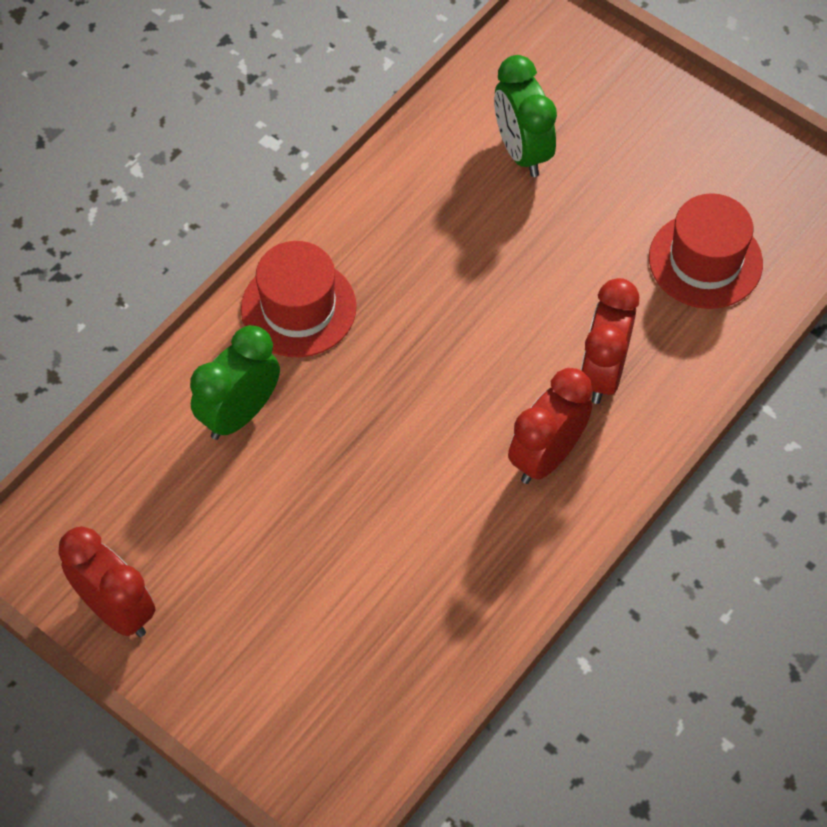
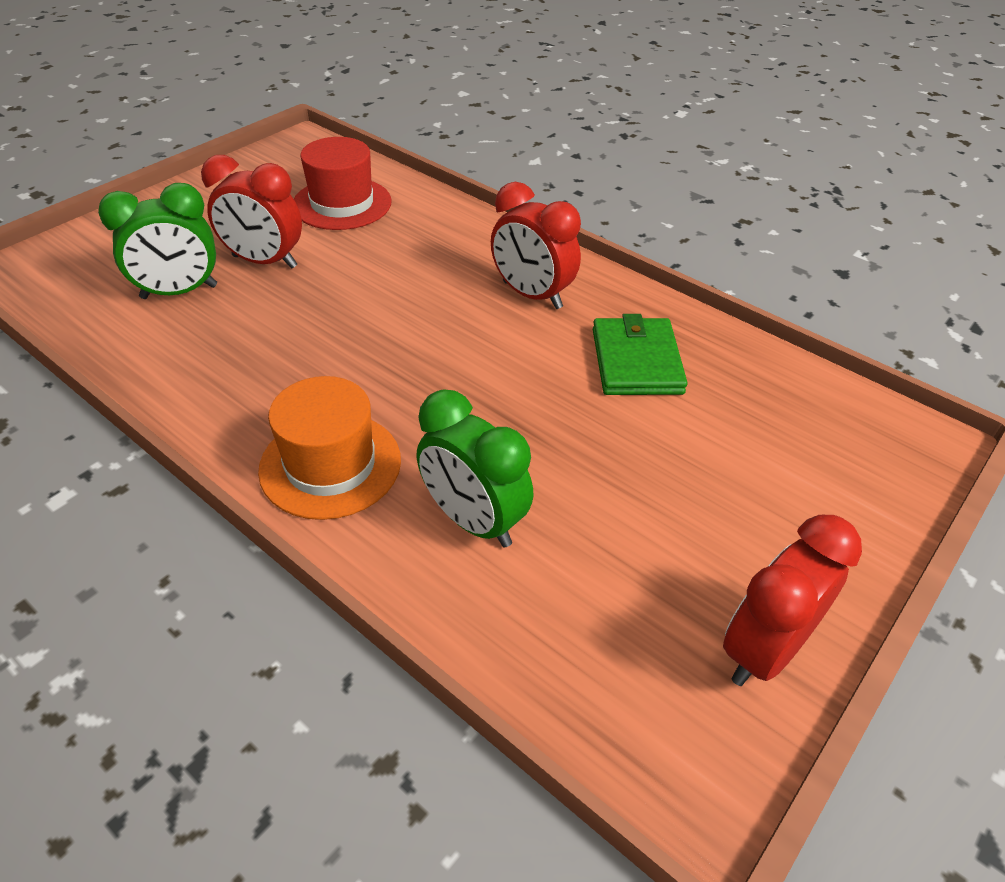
camera: 90 degrees left, 15 degrees down
(298, 308) = (330, 465): red hat -> orange hat
(443, 550) = (636, 361): none -> green wallet
(603, 372) = (446, 260): red clock -> red clock (264, 262)

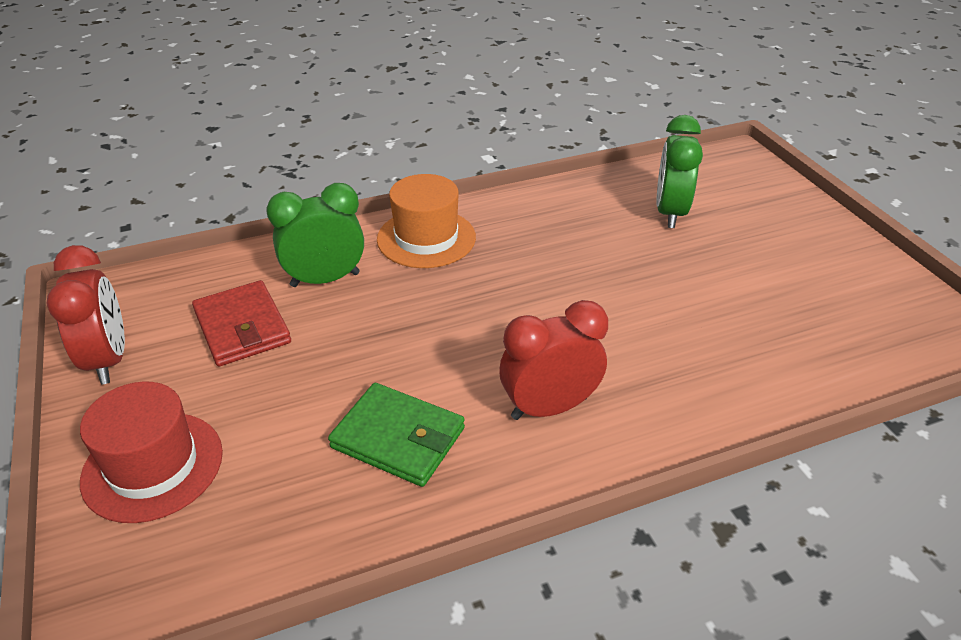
camera: 120 degrees right, 5 degrees down
(264, 262) = (697, 259): red clock -> none
(342, 203) = (795, 328): red hat -> red hat (153, 466)
(609, 550) = (242, 327): none -> red wallet

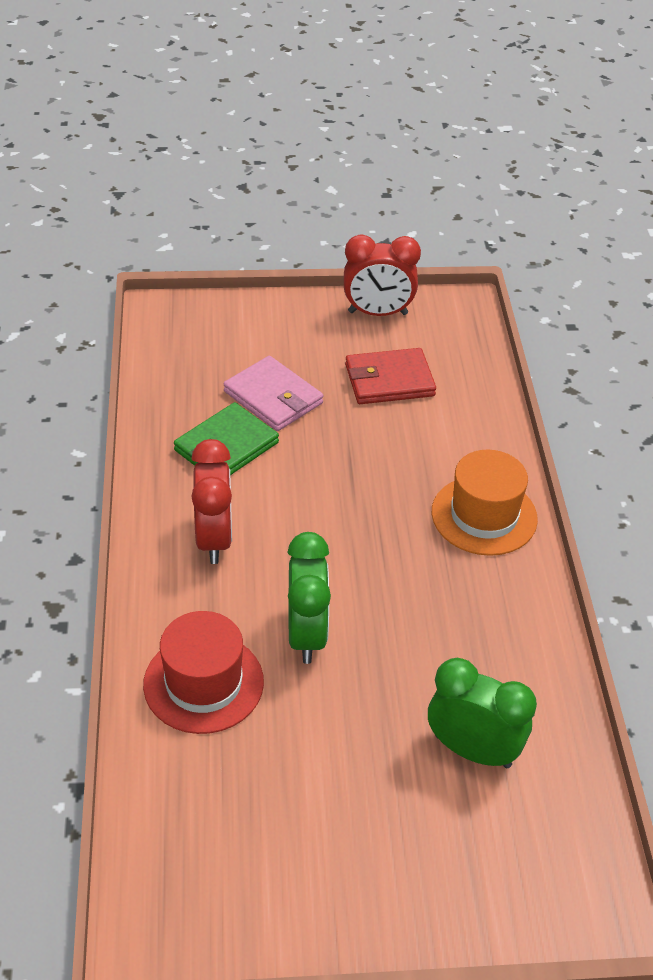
camera: 105 degrees right, 5 degrees up
(153, 466) = (260, 331): red hat -> red hat (203, 683)
(294, 417) = (273, 397): none -> pink wallet
(325, 280) = (438, 435): green clock -> green clock (306, 635)

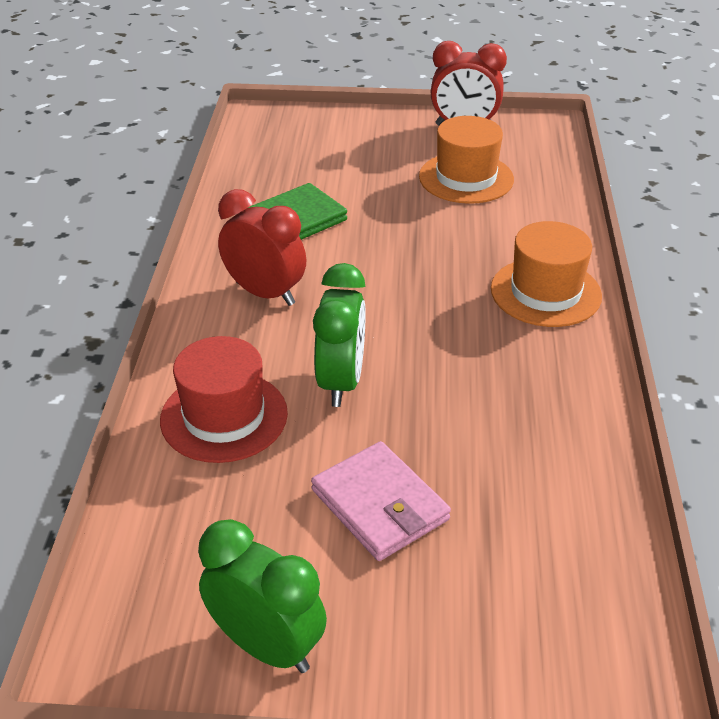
camera: 10 degrees right, 5 degrees down
(214, 539) = (265, 293): red clock -> red clock turned 60 degrees counterclockwise
(273, 397) = (350, 185): pink wallet -> pink wallet (380, 505)
(389, 380) = (466, 178): red wallet -> orange hat
(472, 750) = (502, 504): green clock -> green clock (267, 646)

